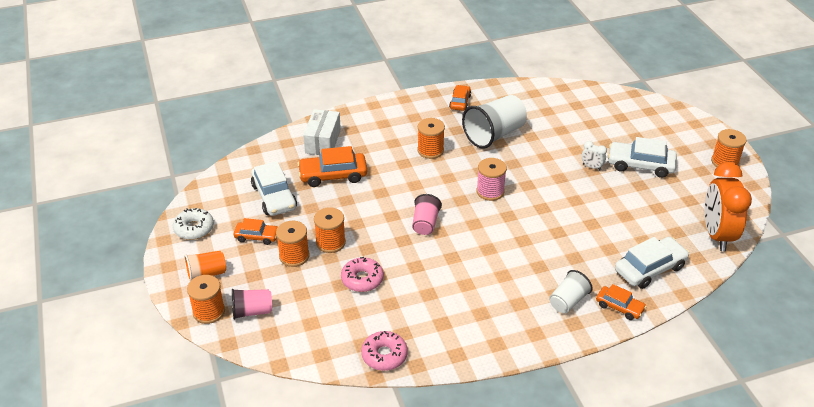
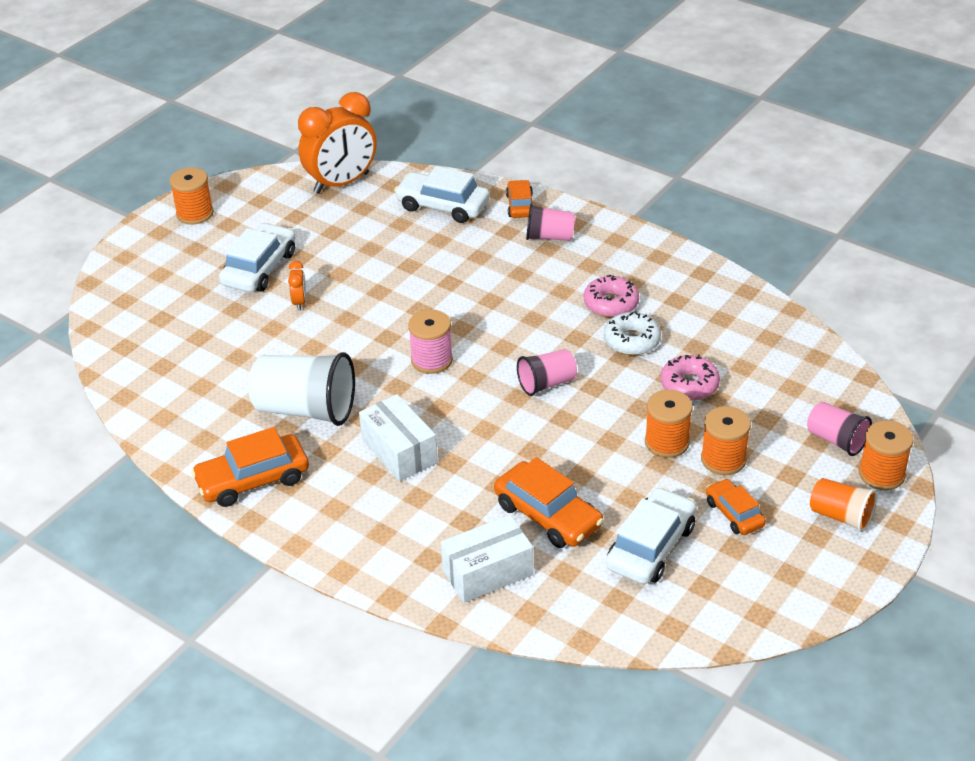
camera: 125 degrees left, 0 degrees up
(194, 228) = (793, 585): white donut -> white donut (632, 341)
(384, 355) = (763, 316): pink donut -> pink donut (611, 303)
(430, 150) = (399, 451): orange spool -> white box
(460, 102) = (253, 479): orange car -> orange car, size x1.66
(568, 301) = (549, 237): white cup -> pink cup
(591, 167) = (299, 302): white clock -> orange clock
(640, 165) = (259, 268): white car -> white car turned 135 degrees counterclockwise

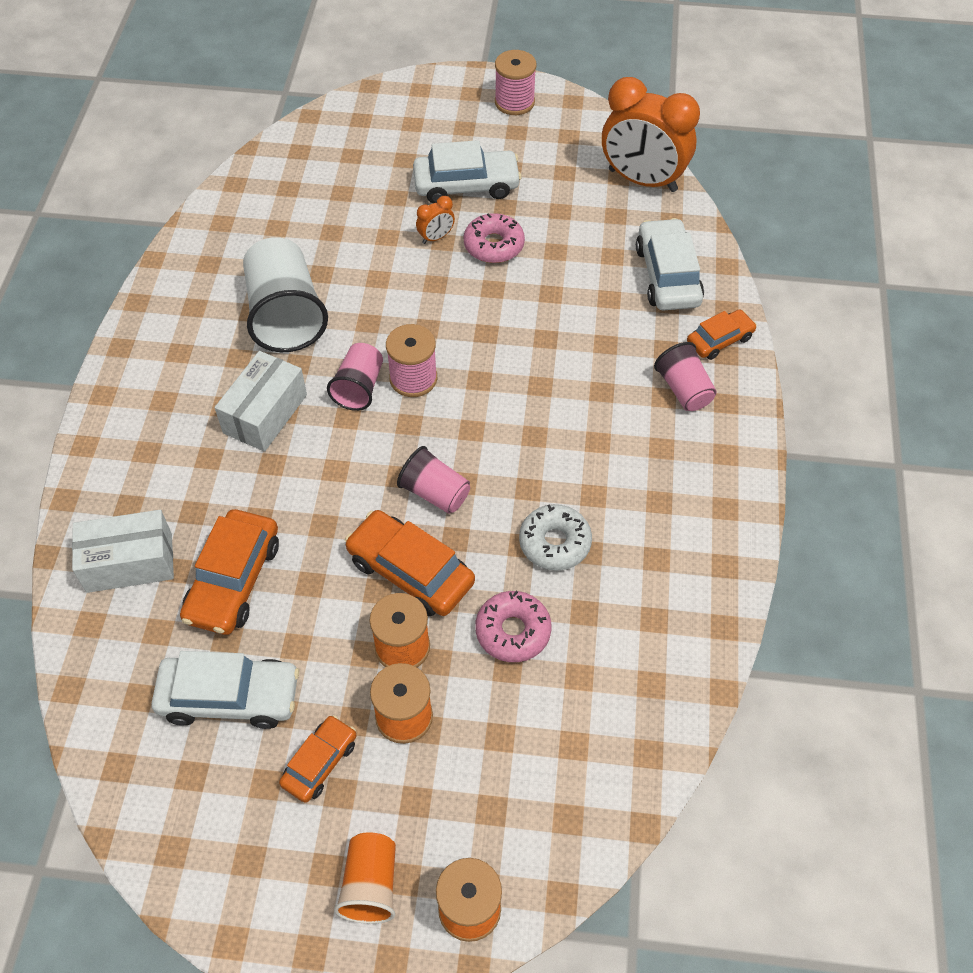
camera: 60 degrees right, 15 degrees up
(195, 214) = (514, 102): orange spool -> pink spool
(253, 479) = (172, 323): orange car -> orange car (410, 571)
(487, 572) = (129, 562): white box -> white box turned 45 degrees counterclockwise
(611, 303) = (606, 496): pink donut -> pink donut (494, 245)
(836, 440) = (504, 832): pink cup -> pink cup (359, 387)

